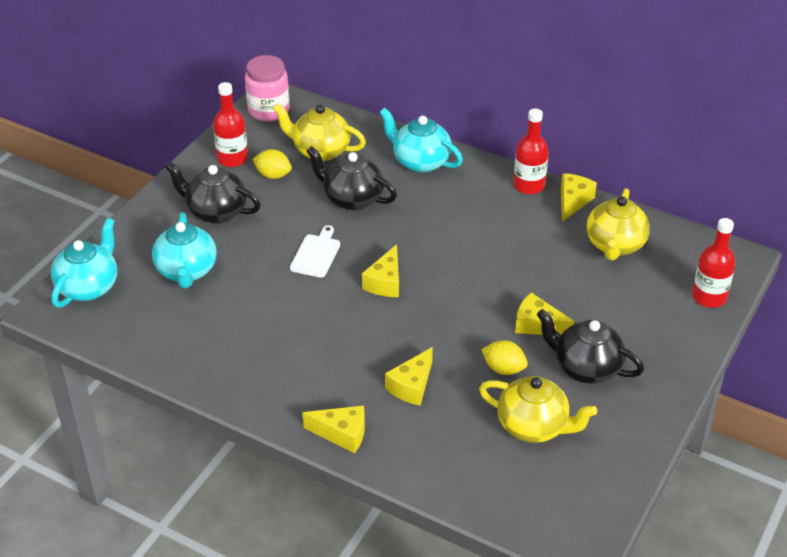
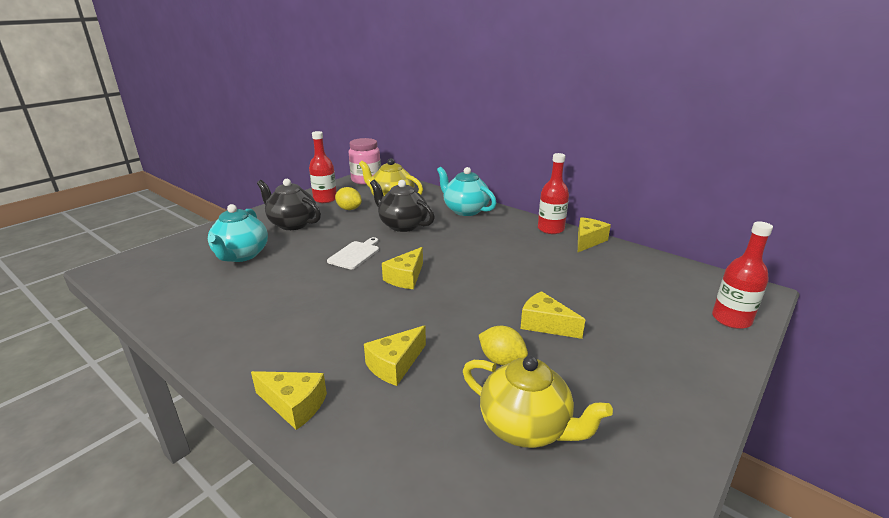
camera: 10 degrees right, 15 degrees down
(89, 287) = (155, 258): turquoise teapot -> none
(586, 368) = (596, 370): black teapot -> none
(615, 245) = (627, 271): yellow teapot -> none

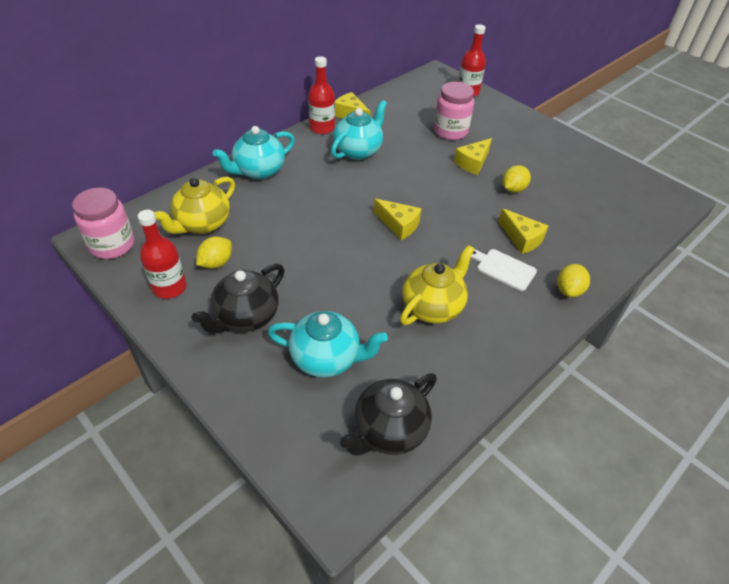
camera: 85 degrees left, 20 degrees up
(294, 405) = (568, 290): yellow cheese -> yellow lemon
(355, 254) = (345, 258): white cutting board -> white cutting board (503, 269)
(402, 225) = (282, 220): black teapot -> black teapot (389, 430)
(523, 249) = (358, 151): none -> turquoise teapot
(526, 427) = (571, 190): yellow teapot -> yellow teapot (433, 307)
(608, 306) = (450, 131): none -> pink jar

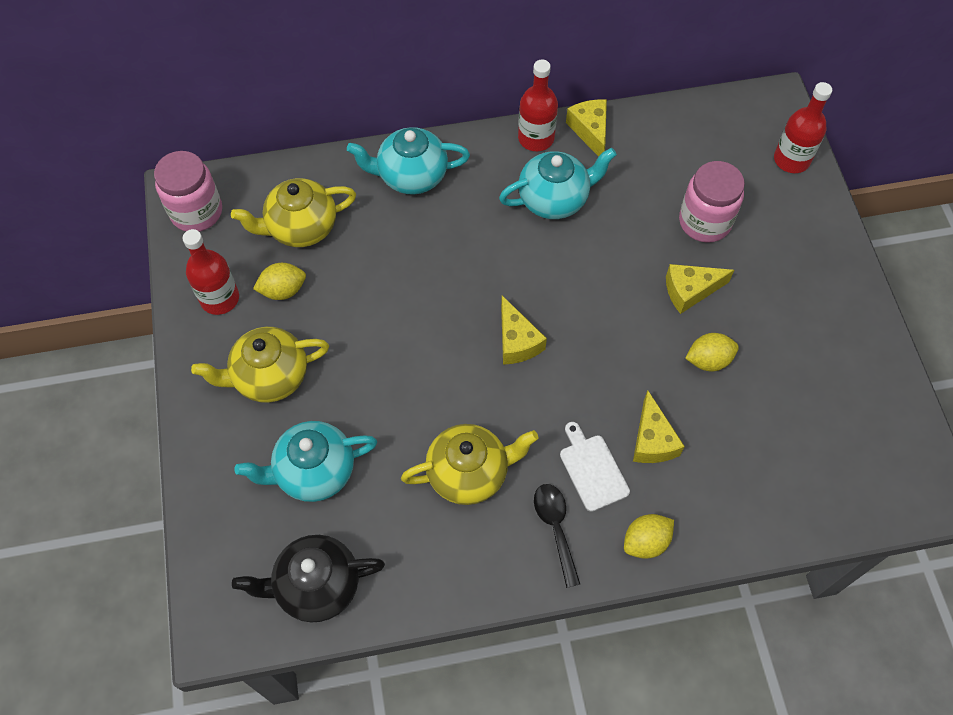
camera: 35 degrees right, 15 degrees up
(246, 317) = (270, 376): black teapot -> yellow teapot
(326, 358) = (314, 471): turquoise teapot -> turquoise teapot turned 120 degrees clockwise
(512, 310) = (555, 528): none -> black spoon

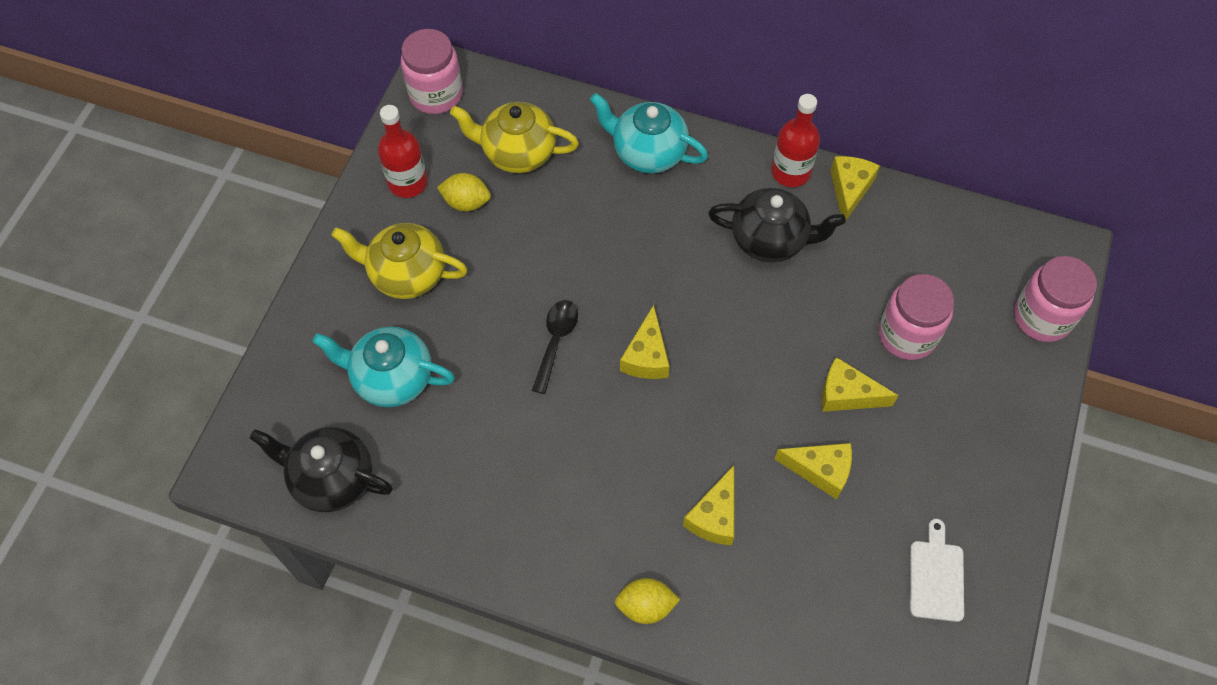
camera: 30 degrees right, 0 degrees up
(469, 473) = (525, 453): yellow teapot -> none
(554, 199) = (770, 240): turquoise teapot -> black teapot
(555, 528) = (570, 546): black spoon -> black spoon (556, 341)
(592, 469) = (639, 512): white cutting board -> white cutting board (936, 576)
(708, 360) = (820, 470): yellow lemon -> yellow cheese
(791, 160) = (1042, 317): red bottle -> pink jar

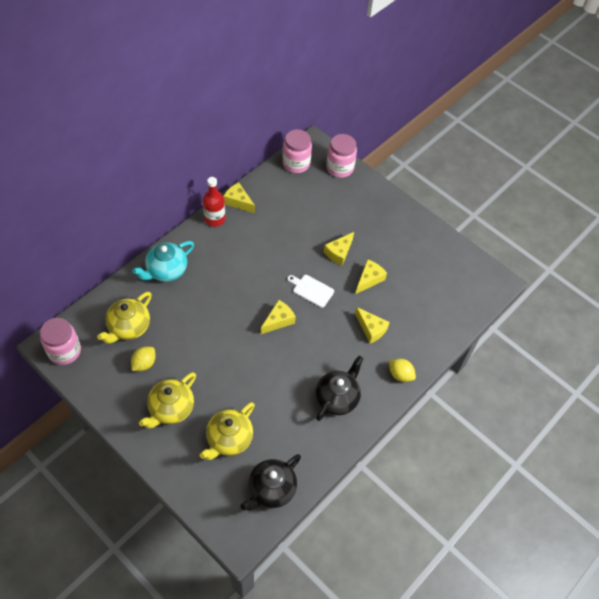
camera: 70 degrees left, 5 degrees down
(392, 378) = (229, 439): turquoise teapot -> yellow teapot
(407, 182) = (113, 387): red bottle -> none
(556, 341) = (249, 355): black spoon -> none
(645, 606) = (400, 375): yellow lemon -> yellow lemon turned 75 degrees counterclockwise
(646, 356) = (278, 320): yellow cheese -> yellow cheese turned 75 degrees counterclockwise
(770, 240) = (246, 244): black teapot -> black teapot (337, 398)
(907, 335) = (322, 217): pink jar -> pink jar (296, 163)
(936, 576) = (434, 262): white cutting board -> white cutting board (311, 290)

